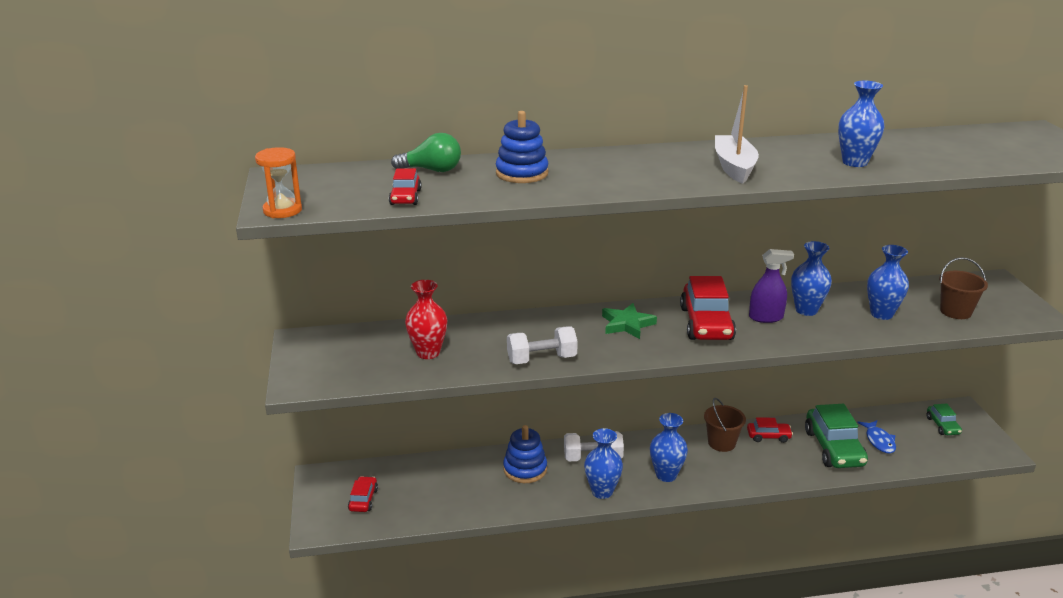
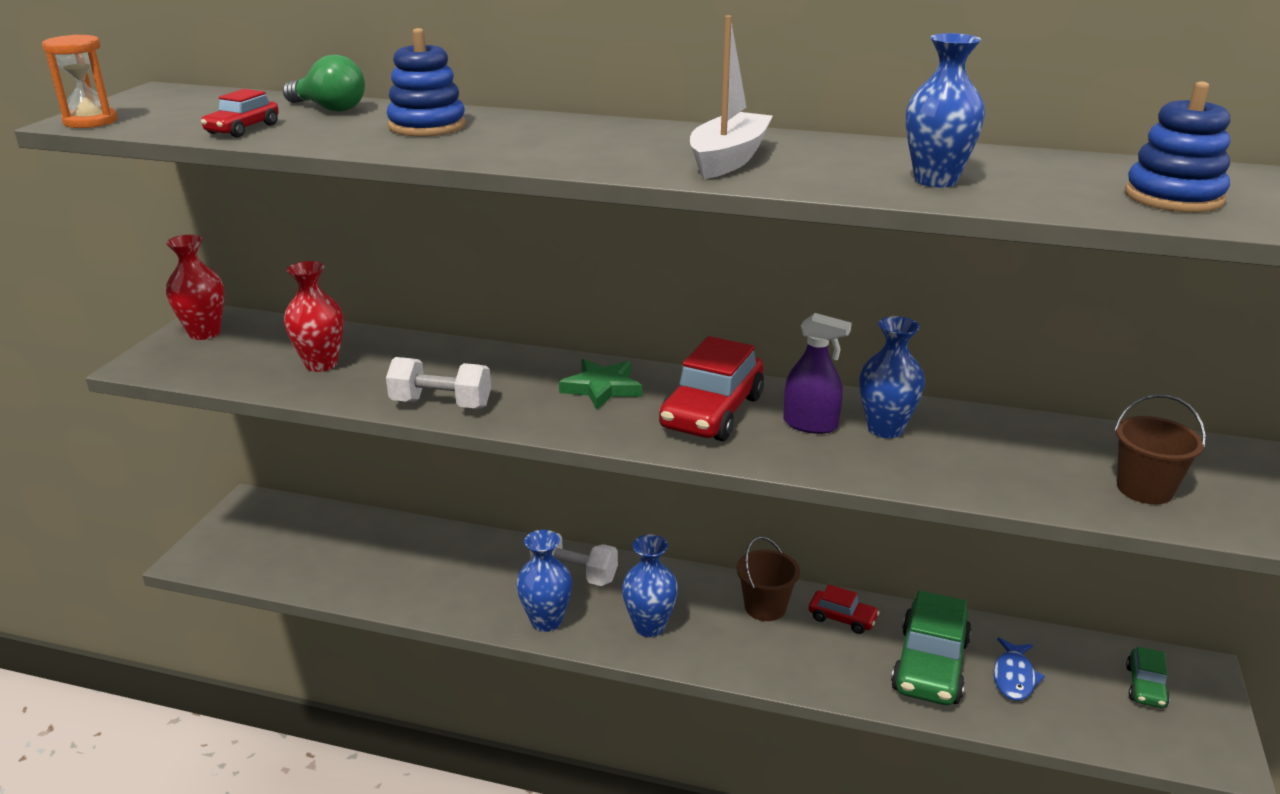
camera: 25 degrees right, 0 degrees up
(312, 351) = (204, 333): none -> red vase
(363, 499) = (268, 543): red car -> none
(525, 469) = (478, 563): blue stacking toy -> blue stacking toy (1173, 197)
(881, 314) = (1005, 462): blue vase -> none

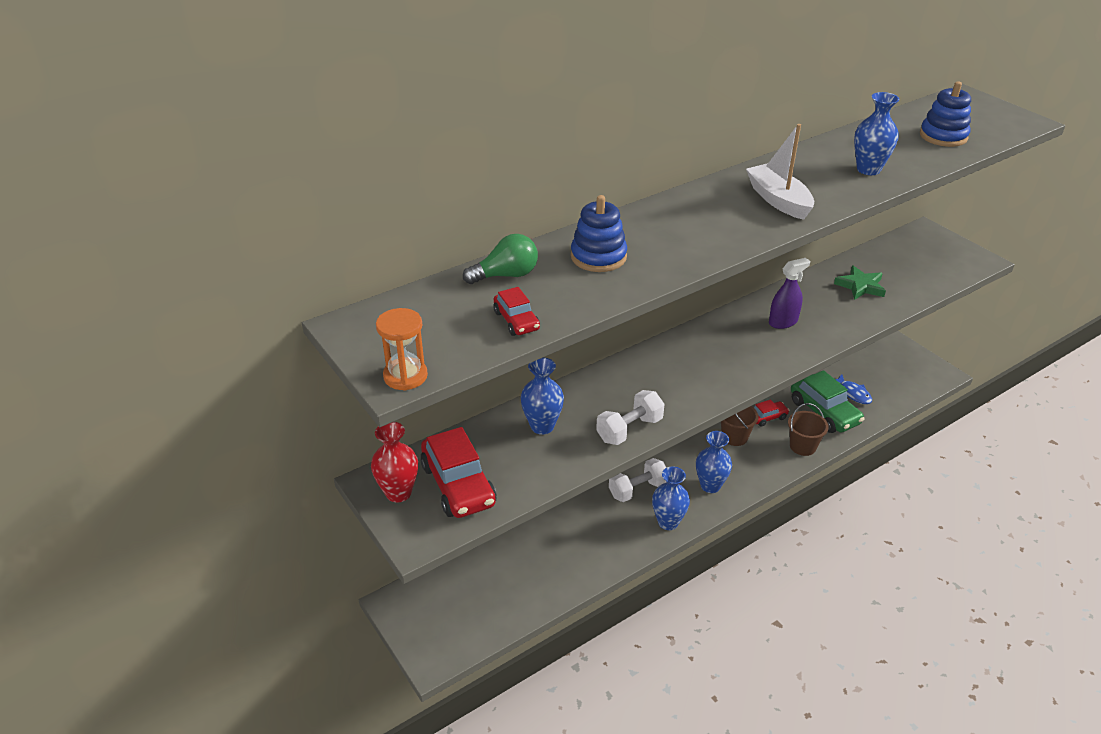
camera: 50 degrees left, 10 degrees up
(321, 364) = (517, 456): red vase -> none
(602, 388) = (674, 365): green star -> green star (860, 286)
(712, 412) = (740, 344): red car -> red car (458, 485)
(885, 429) = (809, 304): blue vase -> blue vase (542, 426)
(1144, 489) = (920, 272): brown bucket -> brown bucket (803, 446)
(1145, 686) = (889, 363): green car -> none

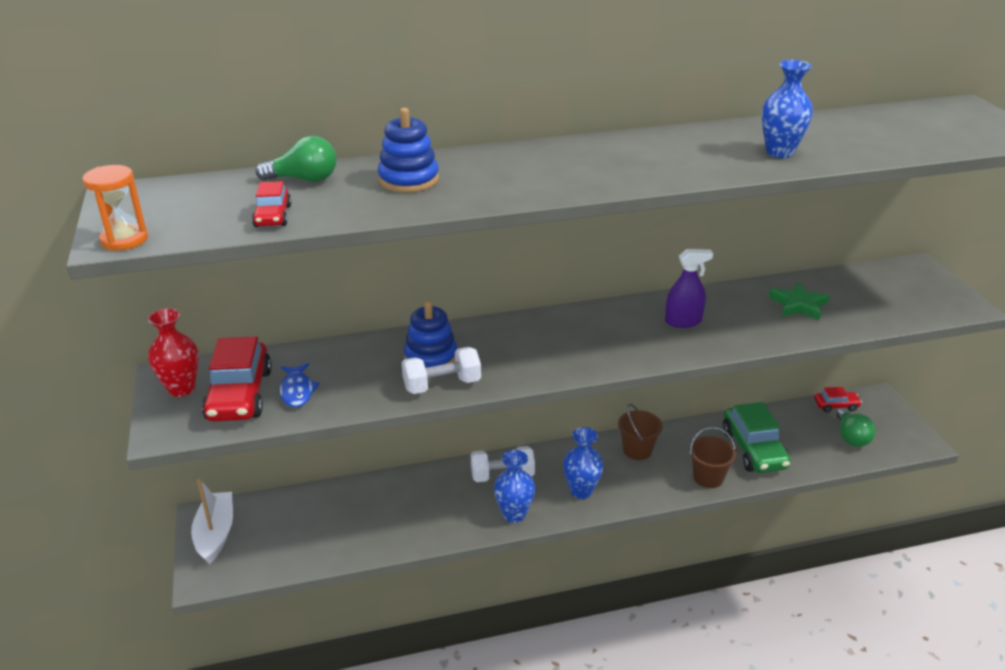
camera: 20 degrees right, 5 degrees down
(542, 426) = (359, 362): blue vase -> none
(767, 417) = (685, 439): red car -> red car (836, 405)
(778, 200) = (648, 163): white boat -> white boat (215, 533)
(853, 393) = (799, 438): blue fish -> blue fish (297, 391)
(890, 382) = (851, 437): none -> green light bulb
(943, 136) = (901, 136): blue stacking toy -> blue stacking toy (431, 357)

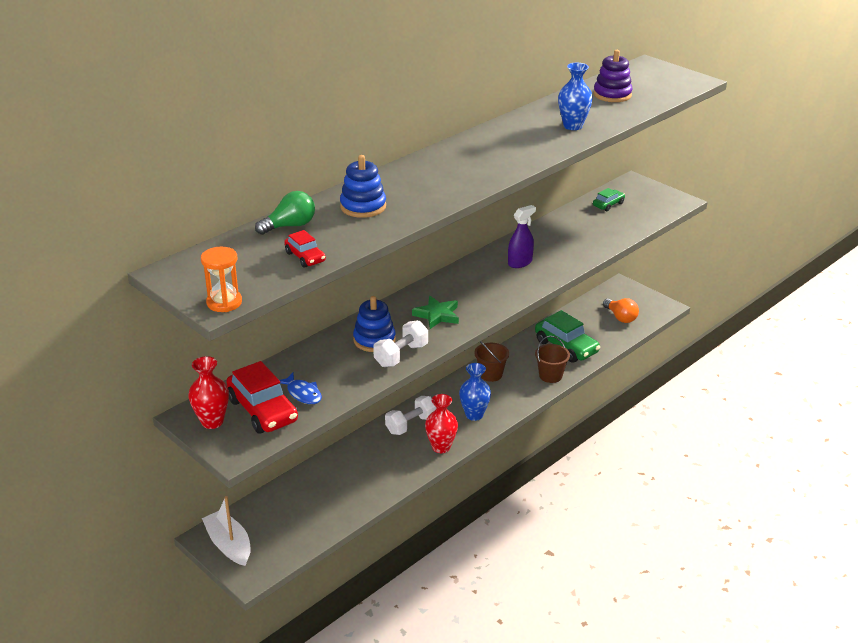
camera: 30 degrees left, 0 degrees up
(514, 514) = (441, 447): blue vase -> red vase
(798, 305) = (582, 229): green star -> green star (437, 315)
(836, 405) = (597, 299): red car -> none
(851, 437) = (620, 317): green light bulb -> orange light bulb
(860, 285) = (608, 204): none -> green car
(876, 129) = (612, 95): none -> purple stacking toy

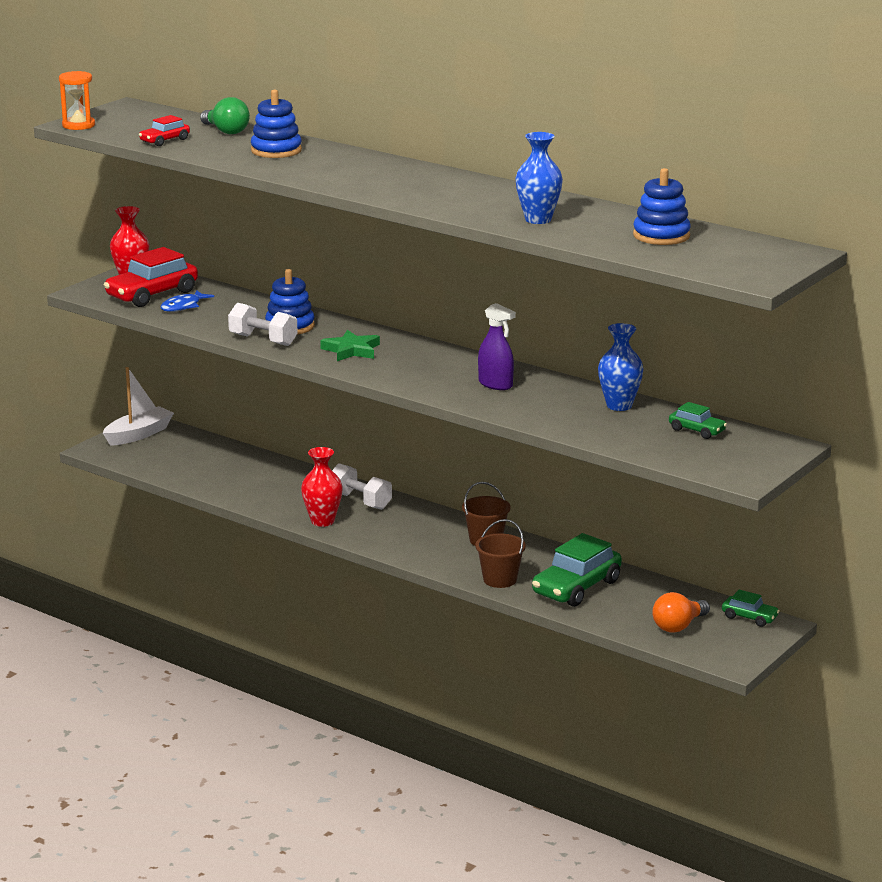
camera: 80 degrees right, 10 degrees down
(474, 415) = (393, 536): blue vase -> blue vase (619, 406)
(611, 292) = (749, 617): none -> green car
(612, 95) = (661, 236): purple stacking toy -> blue stacking toy

